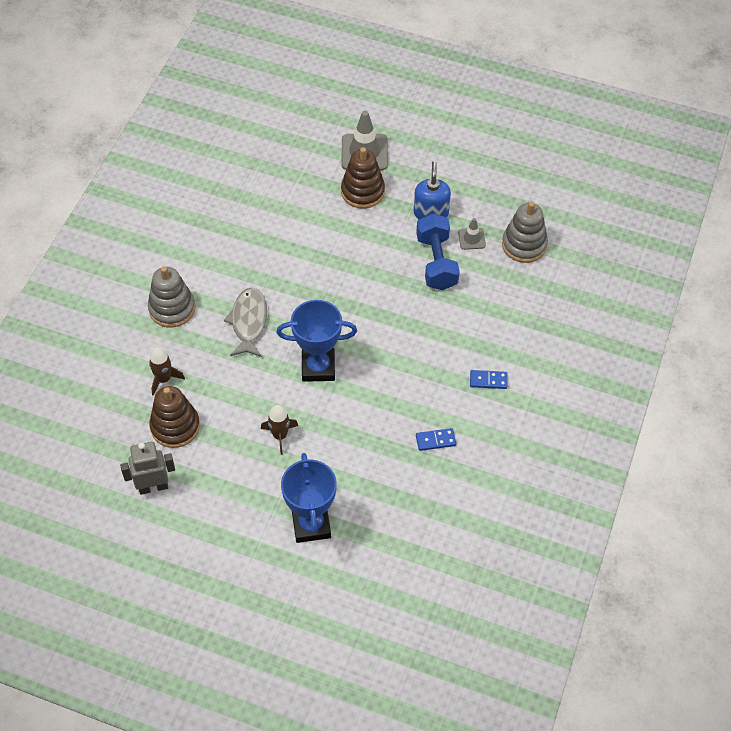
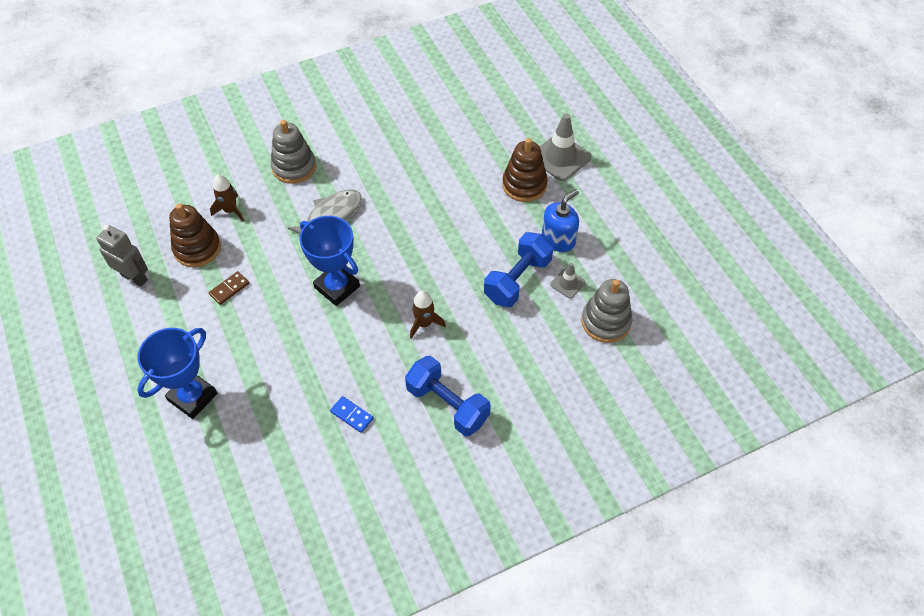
camera: 45 degrees right, 0 degrees up
(240, 434) = (229, 289): none -> brown domino
(280, 436) = (252, 313): brown rocket -> brown rocket (424, 323)
(488, 380) = (447, 404): blue domino -> blue dumbbell

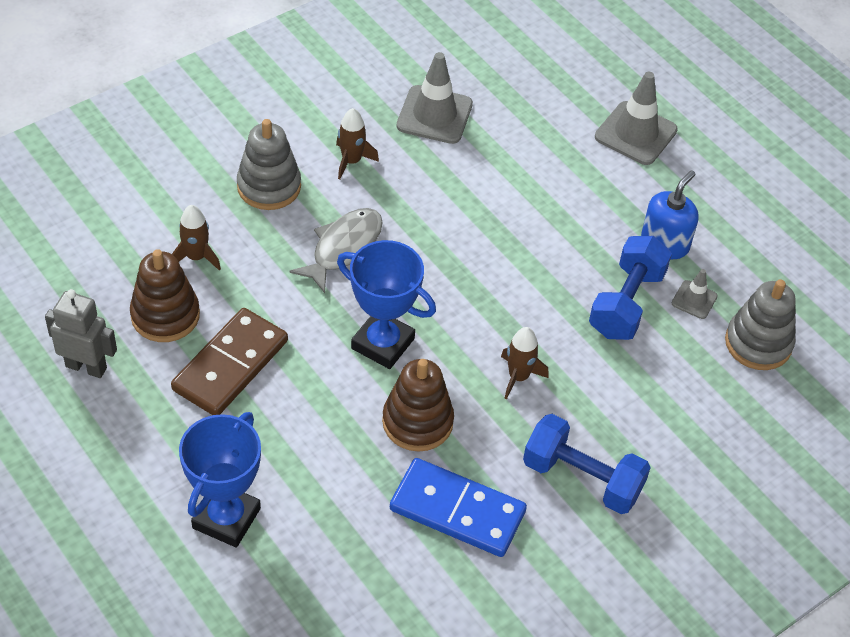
camera: 15 degrees left, 5 degrees down
(229, 289) = (230, 365): brown domino -> brown domino, size x2.20
(352, 415) = (457, 511): blue domino -> blue domino, size x2.20
(355, 155) = (351, 161): none -> brown rocket
(422, 129) = (434, 115): none -> grey traffic cone
(524, 185) = (598, 176): brown stacking toy -> brown stacking toy (417, 422)

